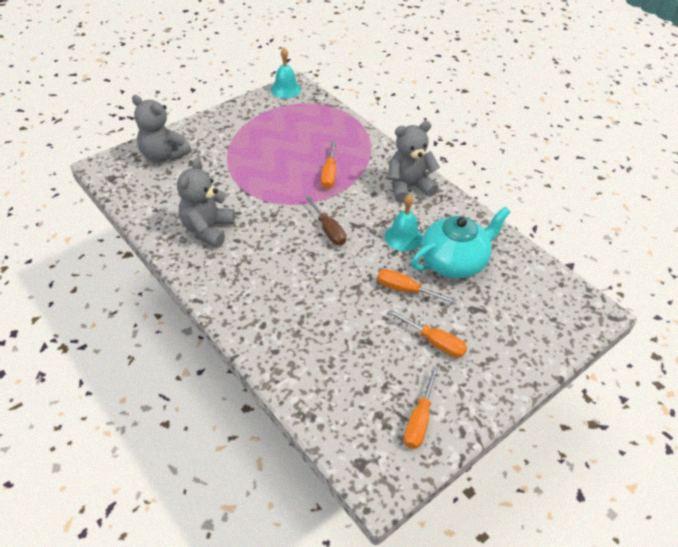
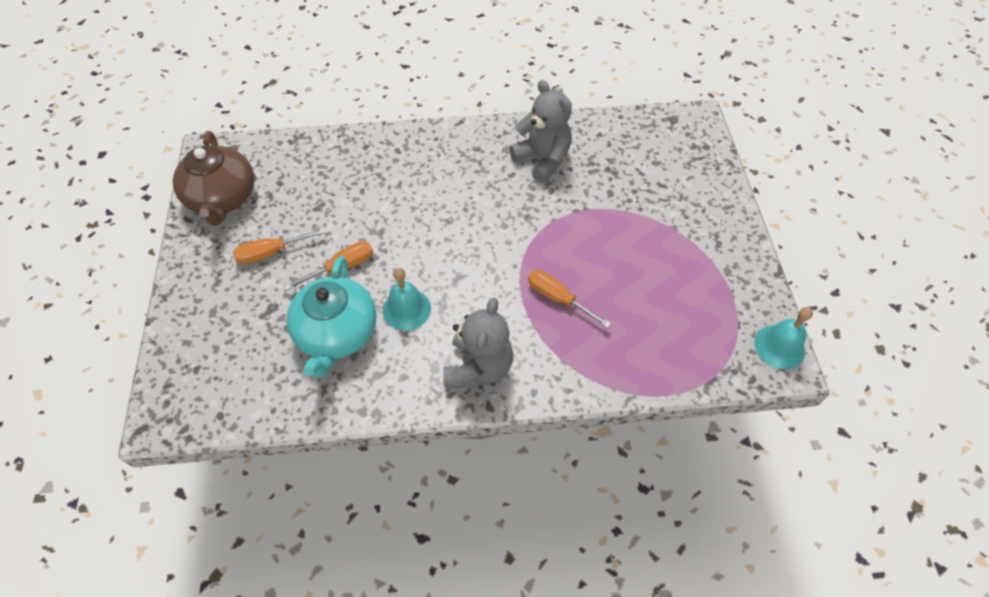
camera: 125 degrees right, 10 degrees up
(163, 156) = (688, 168): grey teddy bear -> none
(328, 230) = (468, 250): brown screwdriver -> none
(419, 421) = (222, 198): orange screwdriver -> brown teapot

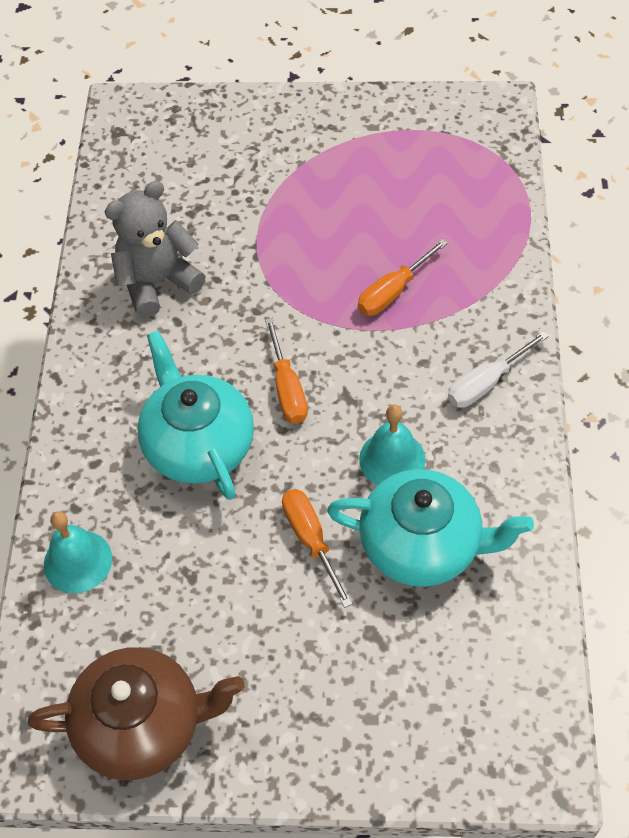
camera: 80 degrees left, 0 degrees up
(270, 253) = (270, 641): orange screwdriver -> orange screwdriver (287, 389)
(413, 198) = (198, 444): none -> turquoise teapot
(478, 367) = (485, 383): grey teddy bear -> white screwdriver
(779, 346) = (476, 104): turquoise bell -> turquoise bell (78, 561)

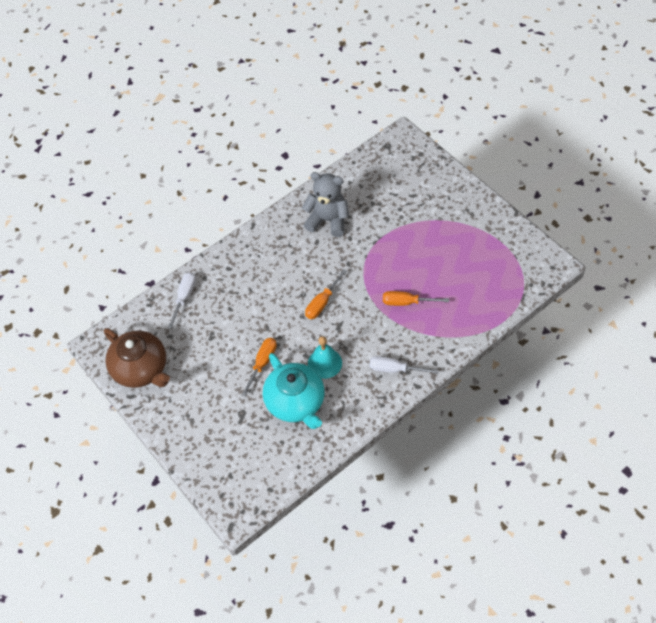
camera: 50 degrees right, 0 degrees up
(78, 561) = (184, 297): turquoise bell -> white screwdriver
(198, 444) = (268, 294): turquoise teapot -> none

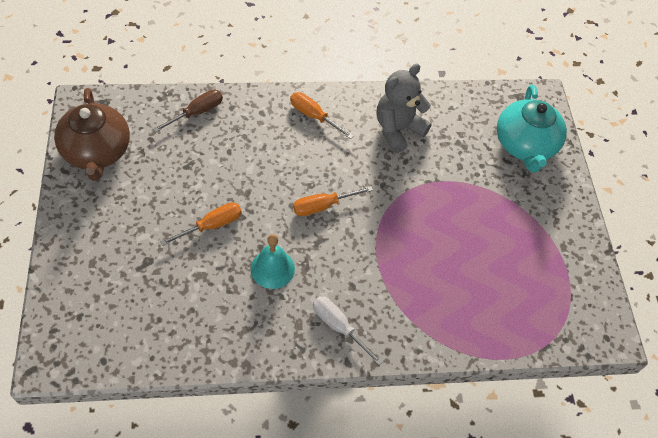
camera: 25 degrees right, 0 degrees up
(184, 297) = (197, 112): white screwdriver -> brown screwdriver
(296, 402) = (208, 288): turquoise teapot -> turquoise teapot (525, 145)
(328, 220) = (398, 130): grey teddy bear -> grey teddy bear turned 90 degrees counterclockwise
(406, 302) = (410, 264): orange screwdriver -> orange screwdriver (313, 116)

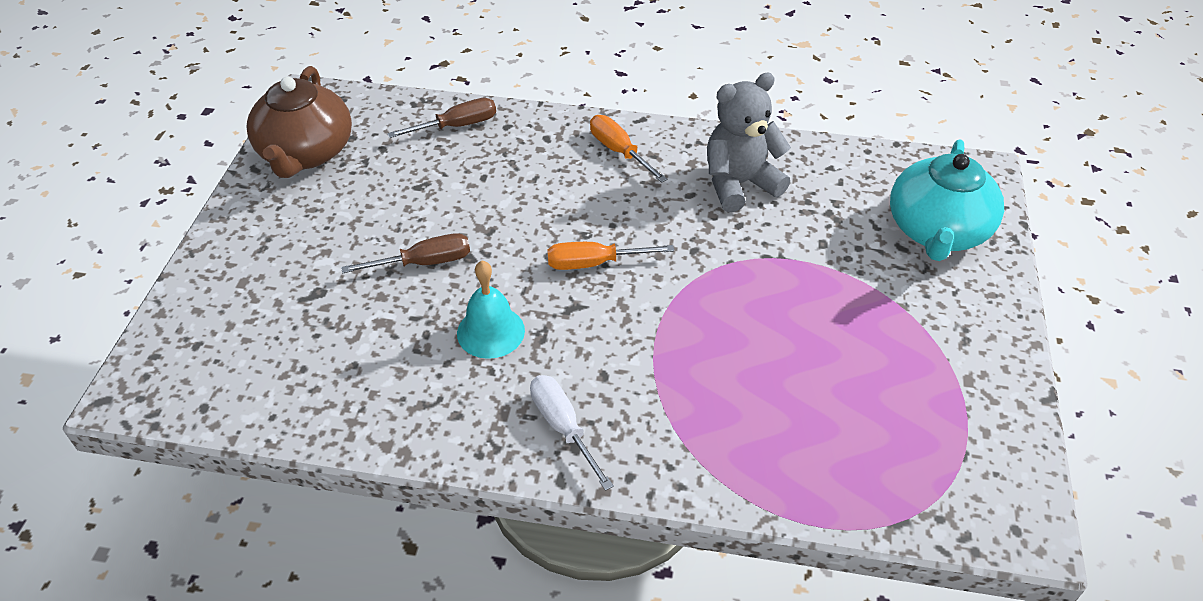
camera: 20 degrees right, 10 degrees down
(212, 225) = (425, 262): orange screwdriver -> brown screwdriver

